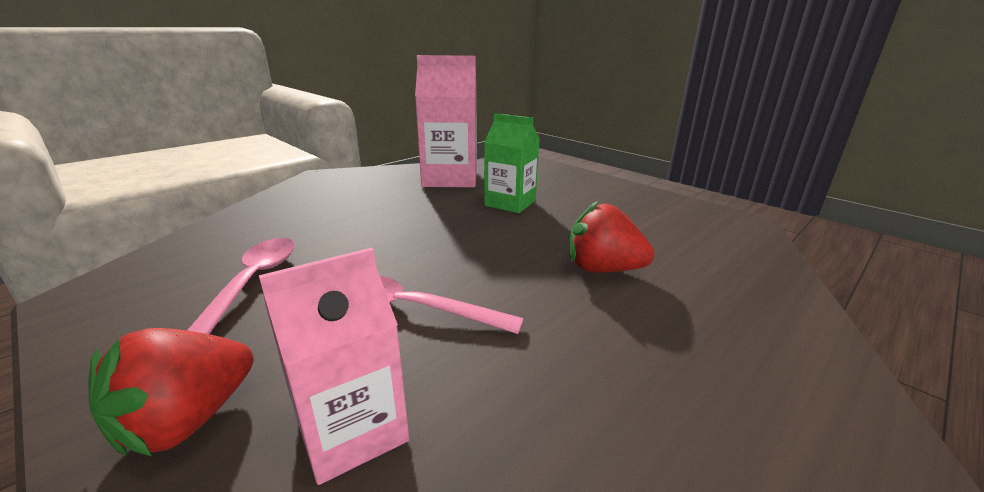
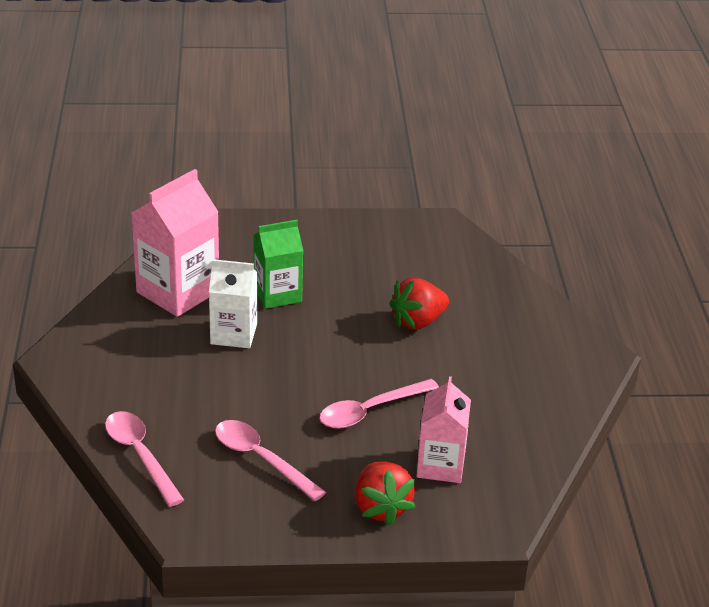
camera: 50 degrees left, 10 degrees up
(215, 233) = (140, 455): none -> pink spoon
(433, 207) = (233, 334): none -> white carton

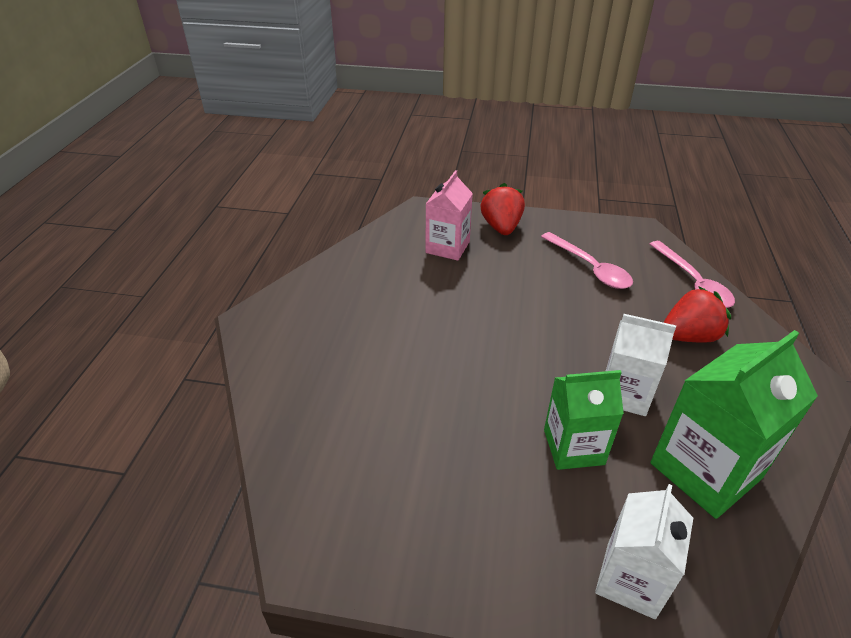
camera: 165 degrees left, 5 degrees up
(178, 292) = (705, 470): pink carton -> green carton
(241, 236) = (630, 579): none -> white carton
(370, 411) = (492, 294): pink spoon -> none
(418, 321) = (414, 381): red strawberry -> red strawberry (688, 336)

